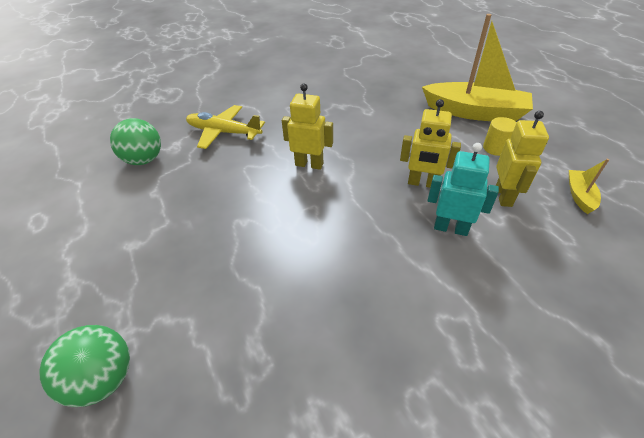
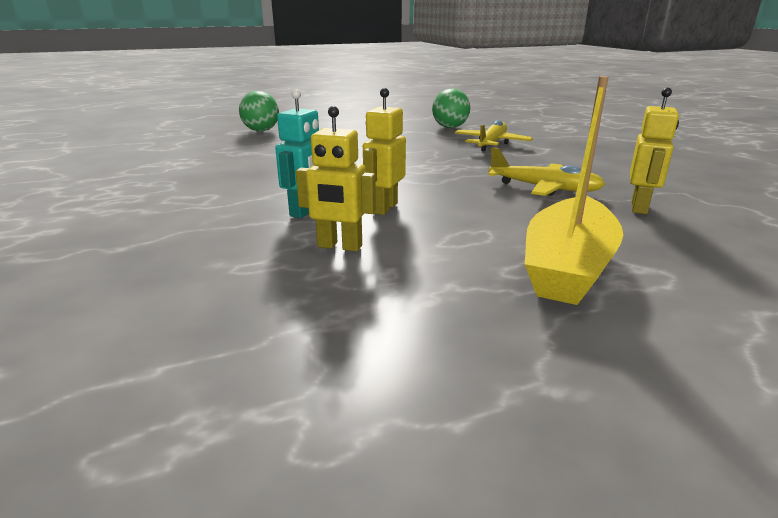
camera: 95 degrees right, 20 degrees down
(309, 164) = (433, 168): yellow robot -> yellow robot (639, 207)
(351, 112) = (543, 188): none -> yellow plane
(496, 148) = (451, 263): yellow cylinder -> none
(579, 195) = (310, 301): yellow boat -> none

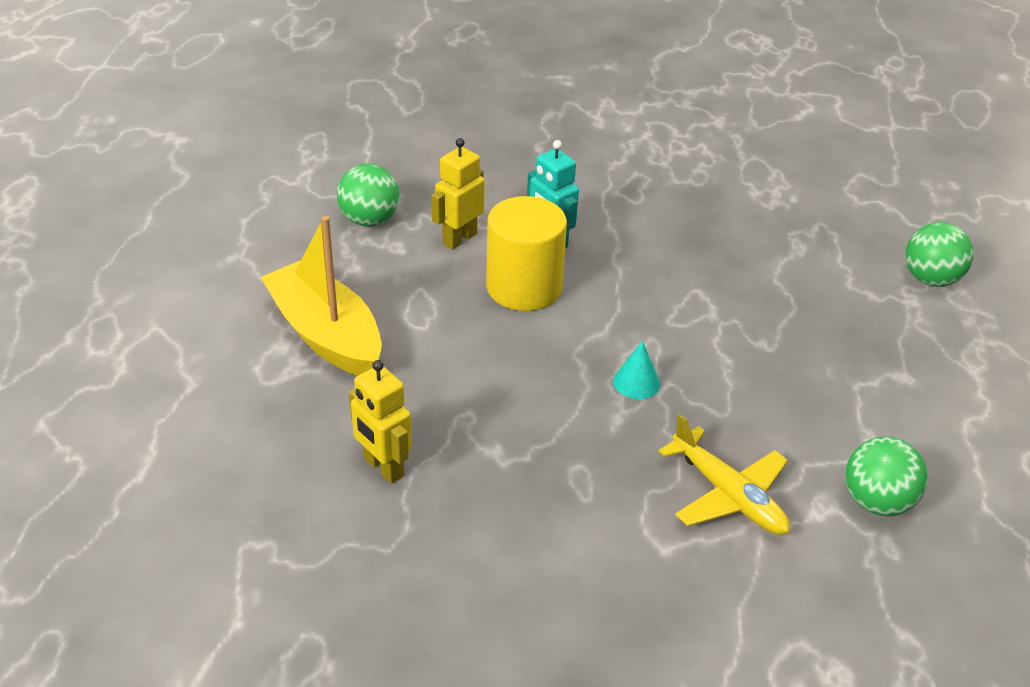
camera: 115 degrees right, 15 degrees up
(351, 305) = (369, 220): none -> green ball
(384, 208) = (524, 287): yellow robot -> yellow cylinder
(440, 166) = (636, 382): none -> turquoise cone
(543, 188) = (494, 428): yellow plane -> none

